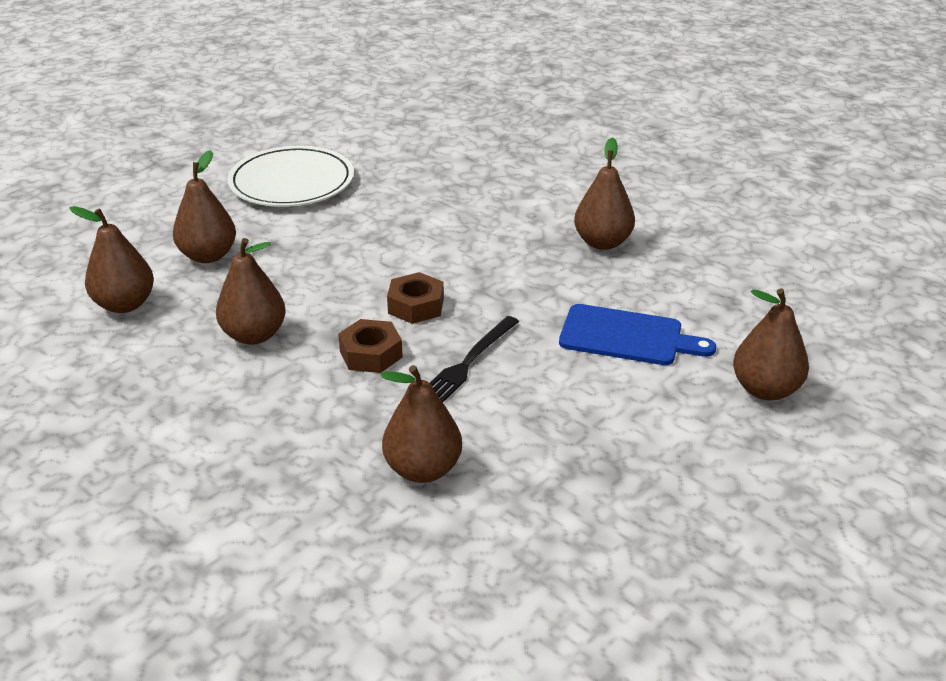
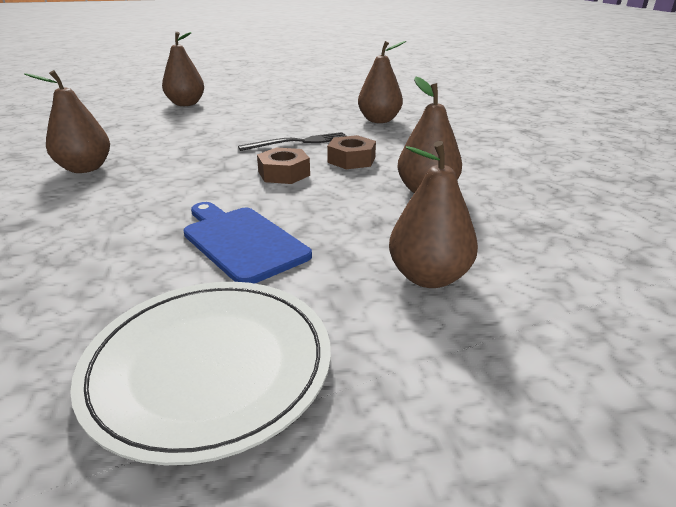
camera: 145 degrees left, 5 degrees down
(125, 304) = (548, 252): brown pear -> none
(627, 337) = (196, 129): blue cutting board -> blue cutting board (242, 241)

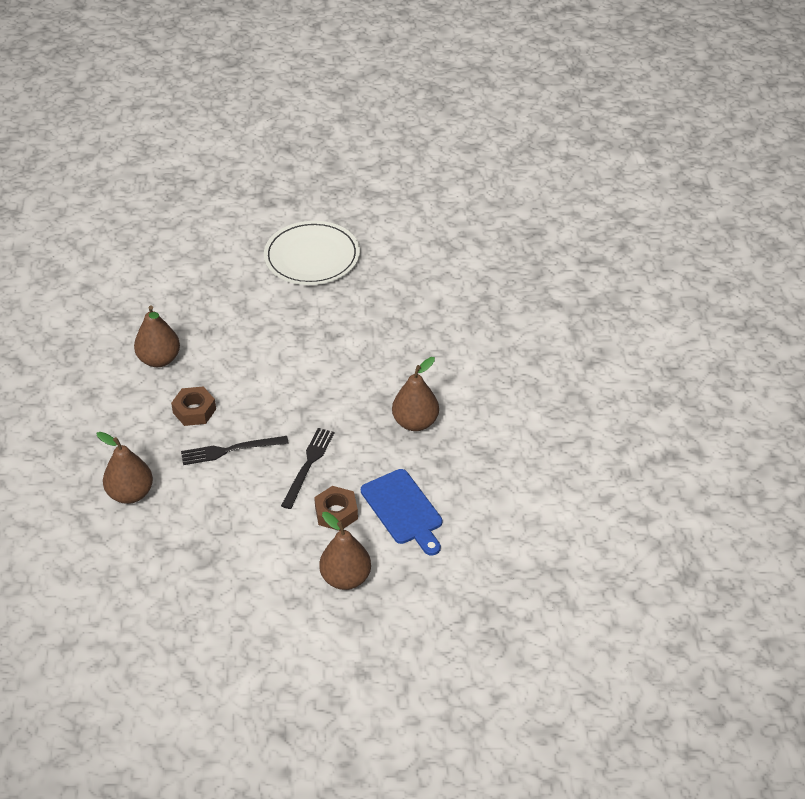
camera: 170 degrees left, 15 degrees up
(216, 140) = (308, 465): none -> black fork
(242, 241) = (294, 324): blue cutting board -> blue cutting board (403, 510)
(284, 173) = (255, 395): brown nut -> brown nut (336, 513)
(428, 277) = (202, 288): brown pear -> none

